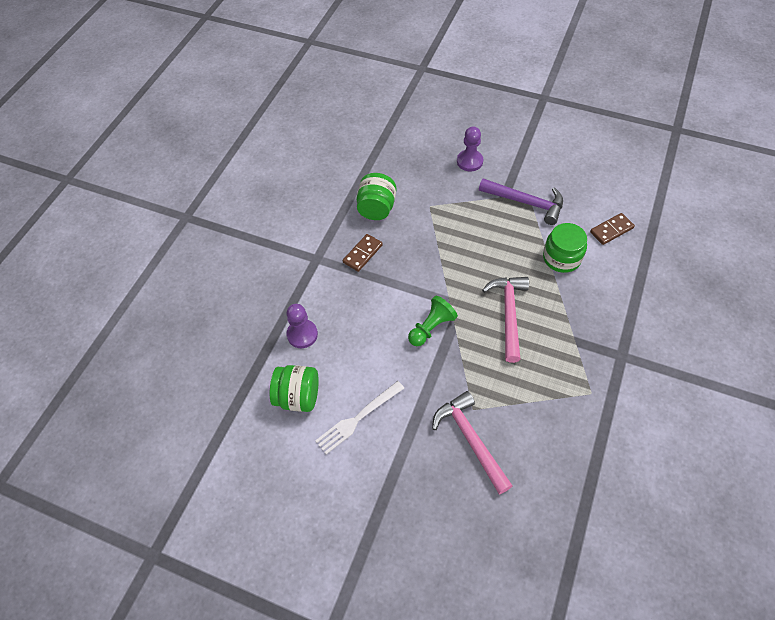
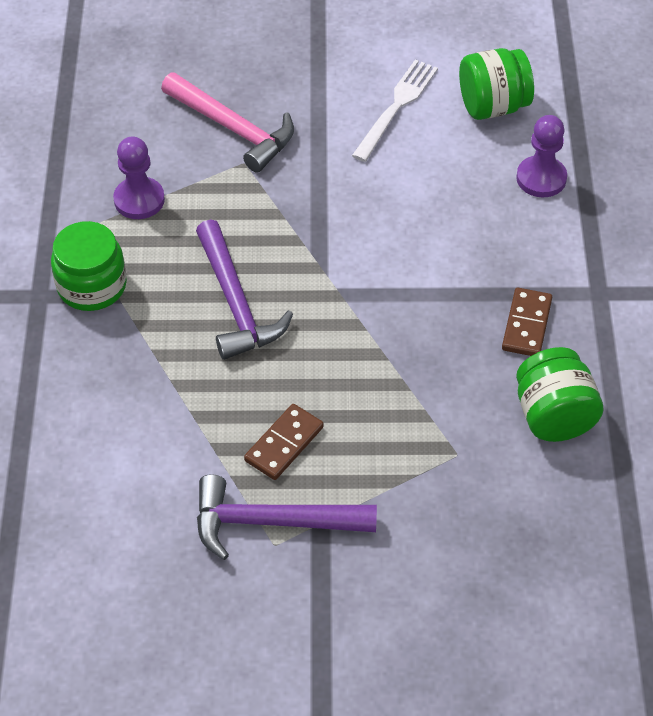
camera: 155 degrees right, 5 degrees down
(431, 327) = (351, 246): green pawn -> none
(469, 161) = (424, 585): purple pawn -> purple pawn (139, 200)
(508, 314) = (236, 303): pink hammer -> purple hammer
(561, 258) = (172, 427): green jar -> green jar (92, 286)
(611, 230) = (89, 515): brown domino -> brown domino (284, 444)

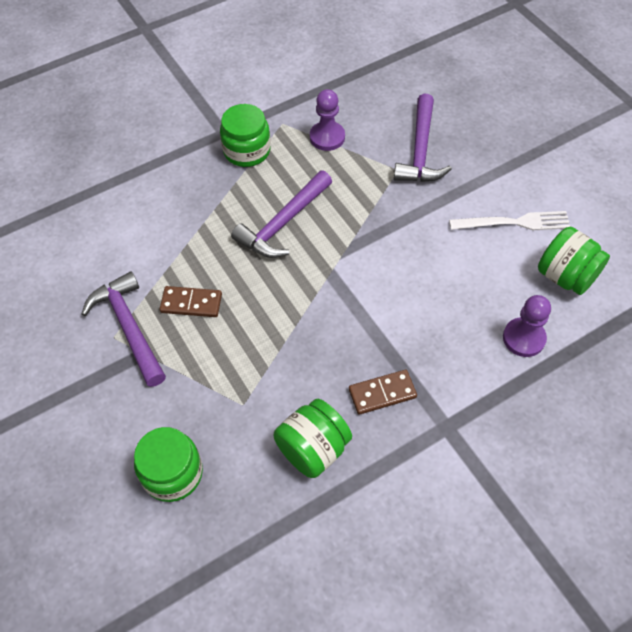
camera: 60 degrees right, 5 degrees up
(233, 129) = (420, 151): pink hammer -> purple hammer
(501, 558) = (172, 473): none -> green jar

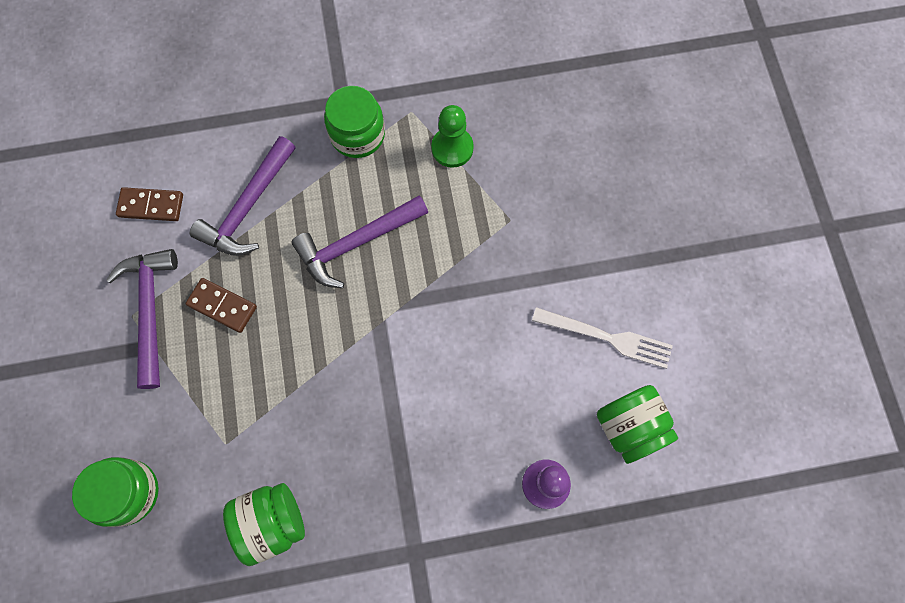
camera: 20 degrees right, 15 degrees up
(327, 137) = (452, 148): purple pawn -> green pawn
(382, 393) = (368, 488): brown domino -> brown domino (151, 206)
(420, 151) = (548, 204): purple hammer -> purple hammer (248, 207)

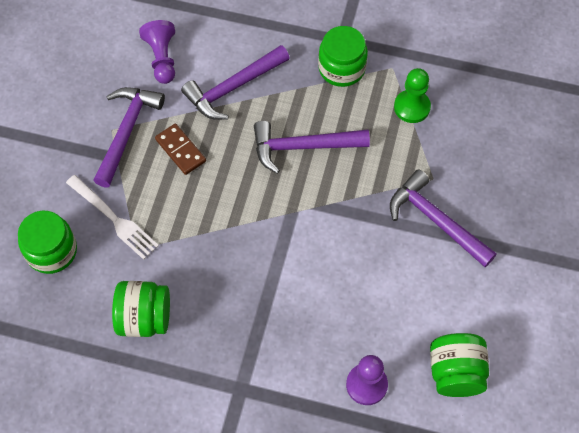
camera: 25 degrees right, 10 degrees down
(151, 206) = (162, 58): brown domino -> purple pawn
(534, 266) = (436, 220): none -> purple hammer
(608, 338) = (470, 299): white fork -> white fork (115, 219)

